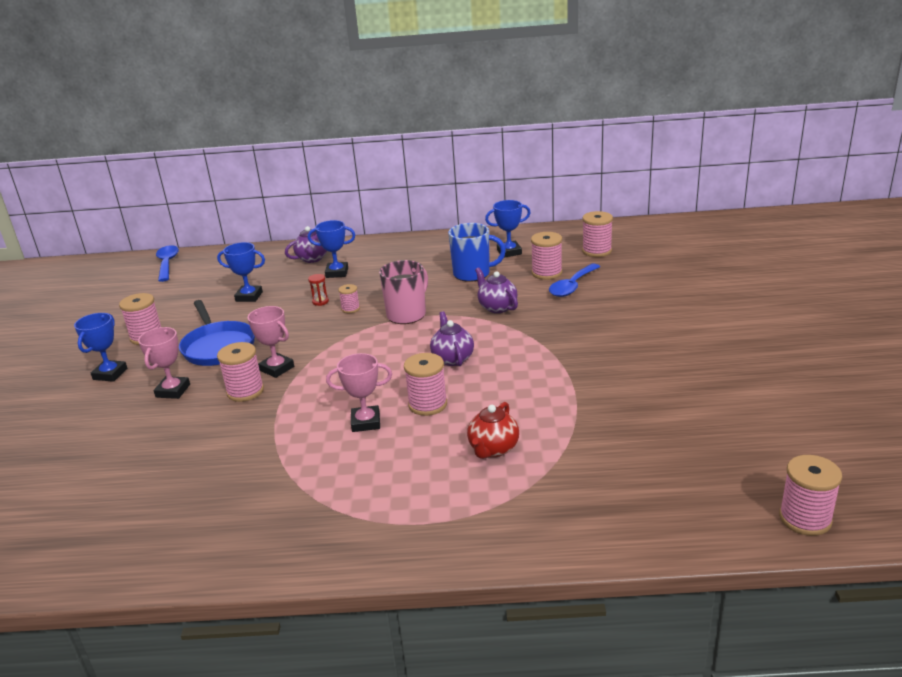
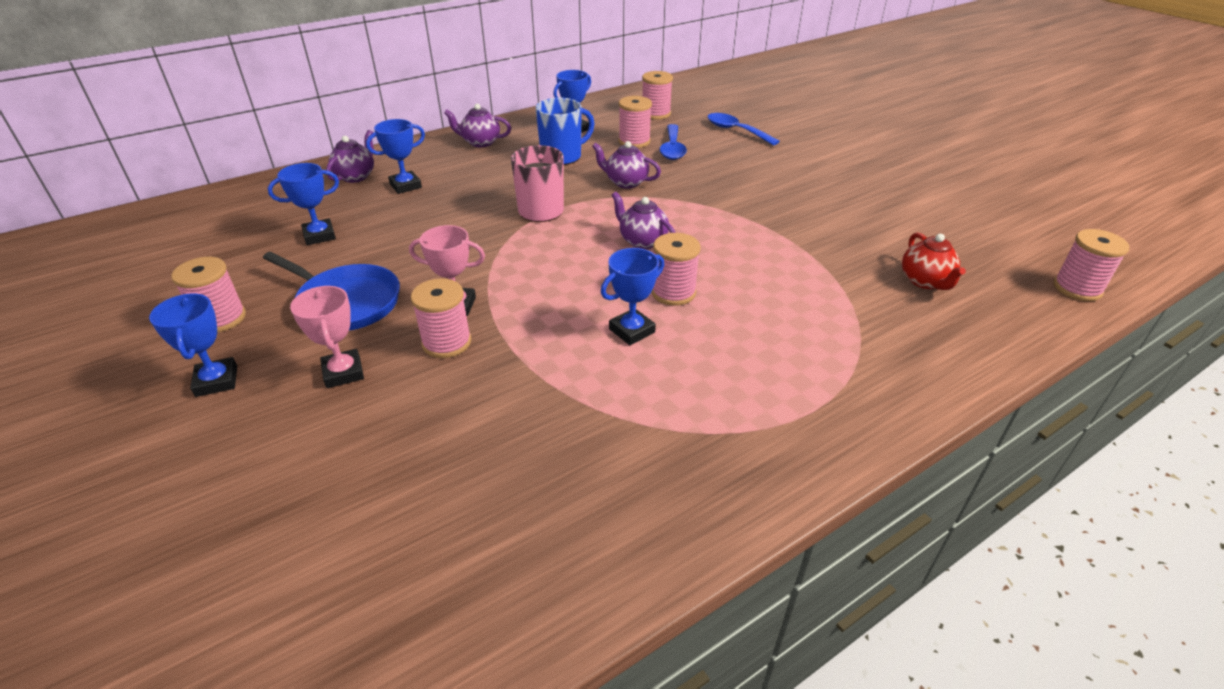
camera: 35 degrees left, 10 degrees up
(167, 264) = (145, 223): blue spoon -> blue spoon (736, 131)
(320, 302) = (422, 220): red hourglass -> none
(350, 309) = (469, 219): pink spool -> none
(366, 422) = (632, 330): pink trophy -> blue trophy
(424, 249) = (480, 142): none -> purple teapot
(493, 449) = (787, 315): red teapot -> red teapot (925, 281)

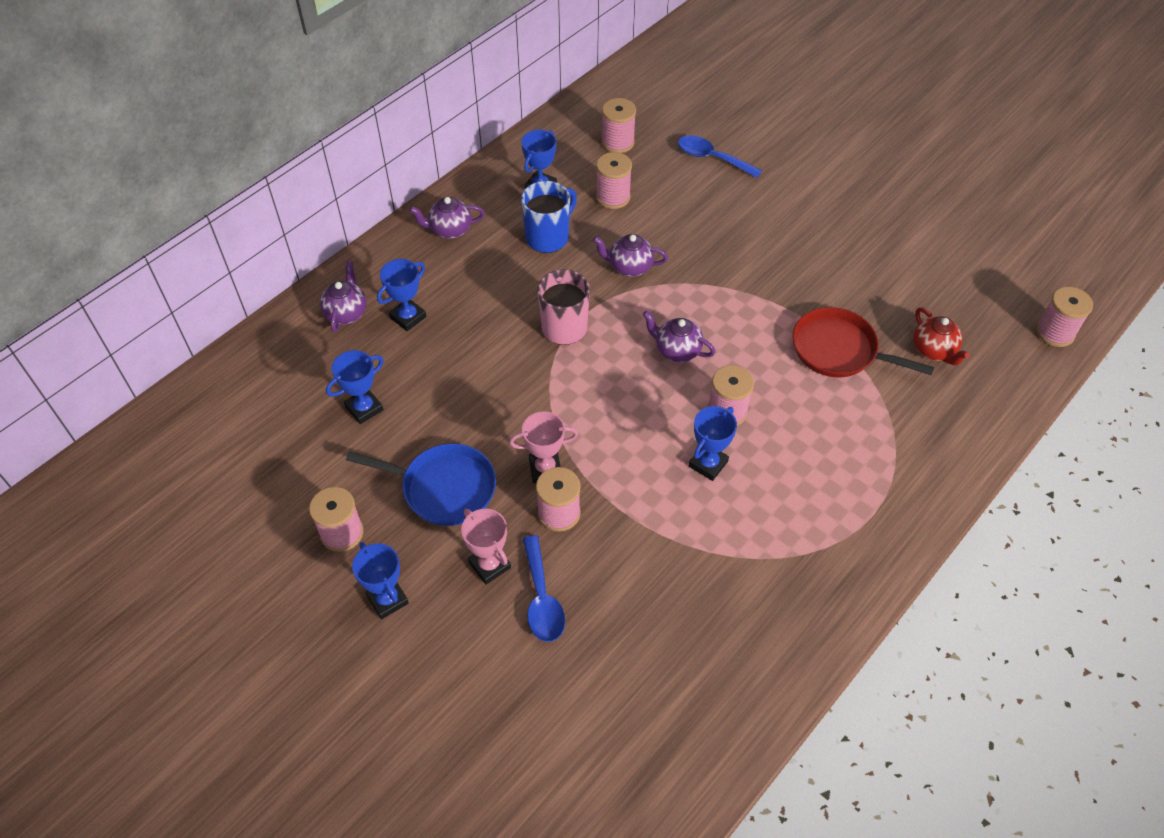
camera: 15 degrees left, 15 degrees up
(672, 148) = (656, 201): blue spoon -> blue spoon (542, 598)
(816, 265) = (839, 350): none -> red pan

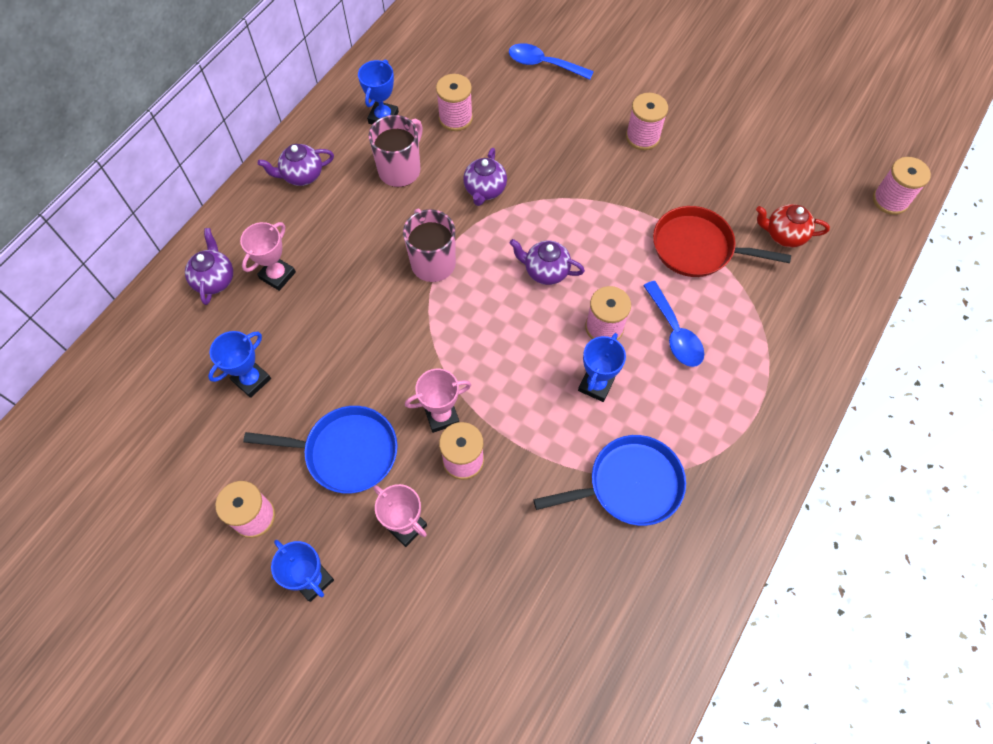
camera: 10 degrees left, 10 degrees up
(408, 317) = (277, 275): blue trophy -> pink trophy
(542, 598) = (462, 552): blue spoon -> blue spoon (674, 332)
(548, 237) = (400, 170): blue mug -> pink mug
(617, 142) = (450, 59): pink spool -> pink spool (642, 137)
(629, 267) = (485, 190): purple teapot -> purple teapot turned 75 degrees counterclockwise
(725, 563) = (629, 485): none -> blue pan
(933, 350) = (784, 235): red teapot -> red teapot turned 135 degrees clockwise

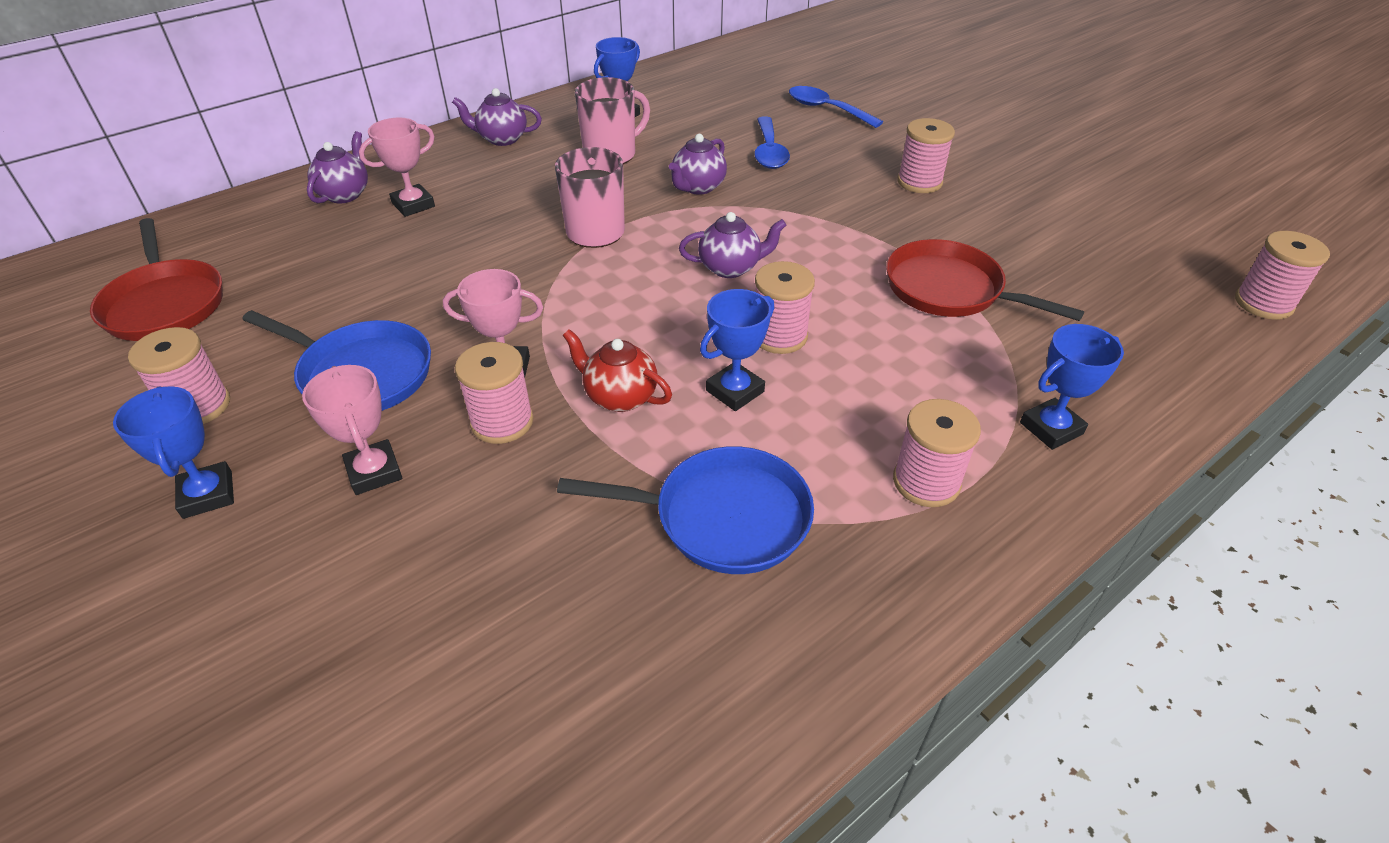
camera: 20 degrees right, 20 degrees down
(157, 437) = (165, 304): none -> red pan
(251, 380) = (310, 281): blue trophy -> blue trophy (1051, 428)
(455, 118) = (700, 129): pink spool -> pink spool (926, 482)
(545, 271) = (730, 268): purple teapot -> purple teapot turned 135 degrees clockwise
(674, 332) = (878, 364): blue spoon -> blue spoon (769, 151)
(784, 235) = (1084, 304): red teapot -> red teapot (620, 397)

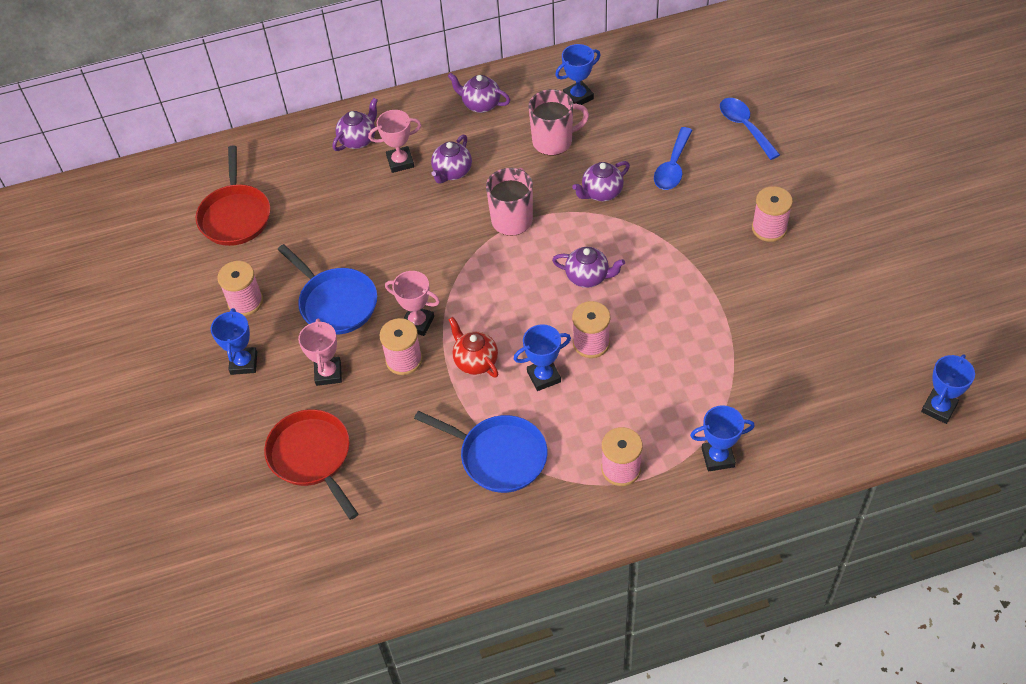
camera: 25 degrees right, 10 degrees up
(490, 202) = (452, 172): none -> purple teapot
(949, 290) = (725, 336): red pan -> red pan (312, 457)
(1263, 303) = (939, 408): pink spool -> blue trophy

